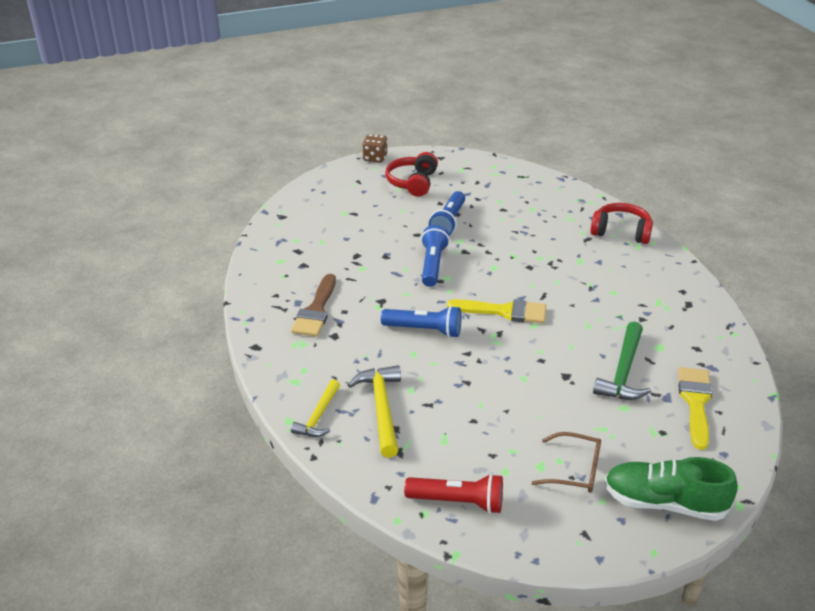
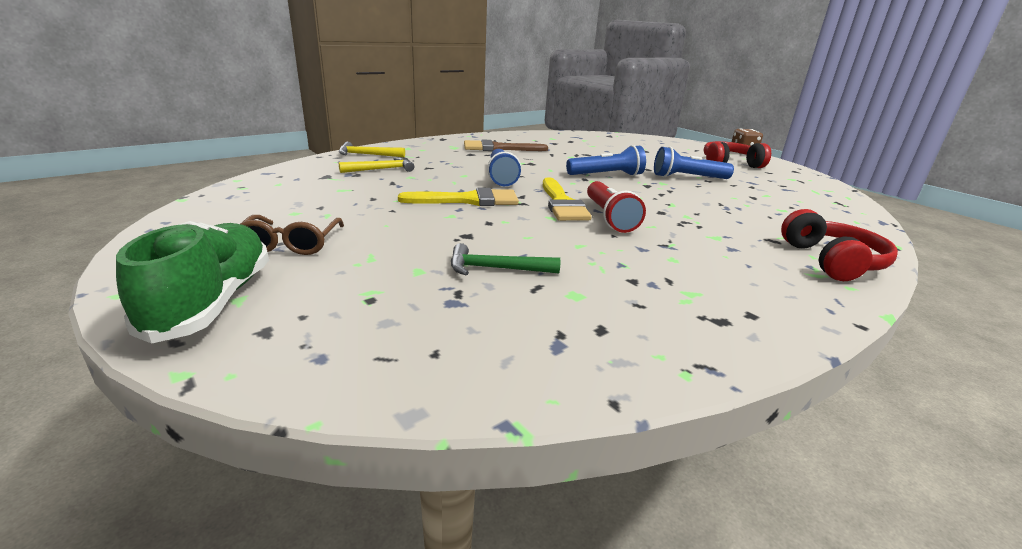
camera: 70 degrees right, 10 degrees down
(381, 408) = (381, 169): yellow hammer -> yellow hammer, size x0.66
(458, 502) = (253, 197): red flashlight -> red flashlight (609, 217)
(623, 371) = (496, 269): green hammer -> green hammer, size x0.66
(695, 402) = (452, 328): yellow brush -> yellow brush (468, 200)

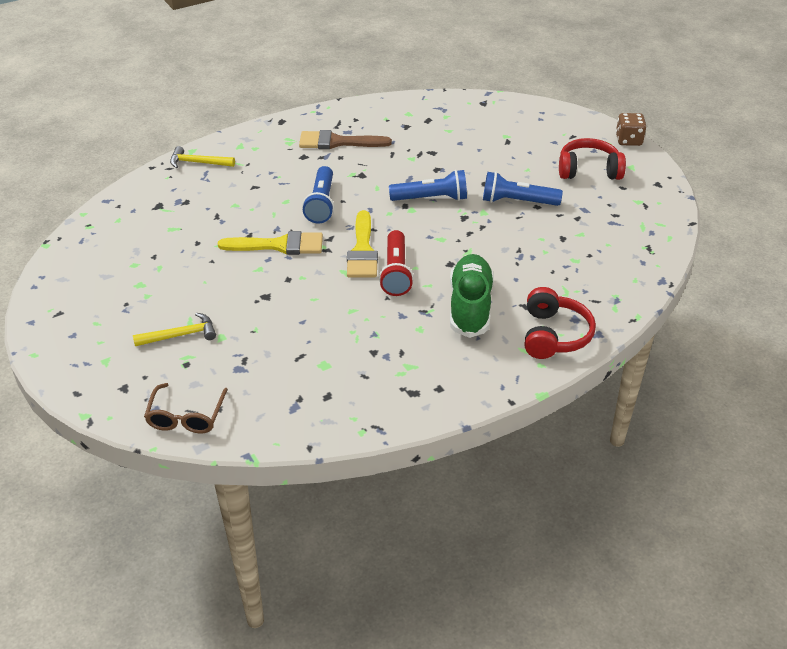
camera: 10 degrees right, 15 degrees up
(212, 301) = (91, 362): green shoe -> green shoe (470, 306)
(291, 244) = (134, 305): brown glasses -> brown glasses (186, 417)
(381, 169) = (209, 192): yellow hammer -> yellow hammer (180, 335)
(496, 269) = (277, 336): green hammer -> none

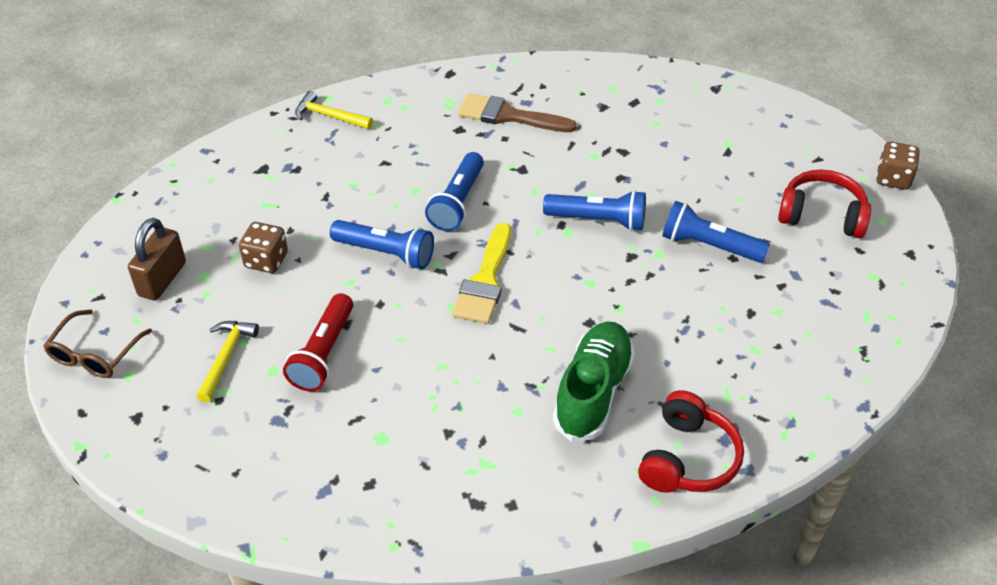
camera: 15 degrees right, 5 degrees up
(106, 292) = (162, 279): none -> brown padlock
(180, 335) = (226, 357): yellow hammer -> yellow hammer turned 75 degrees counterclockwise
(186, 266) = (266, 260): none -> brown dice
(186, 417) = (193, 475): brown glasses -> brown glasses (95, 354)
(279, 245) = (386, 253): yellow brush -> blue flashlight
(396, 272) = (516, 321): red flashlight -> red flashlight (323, 353)

